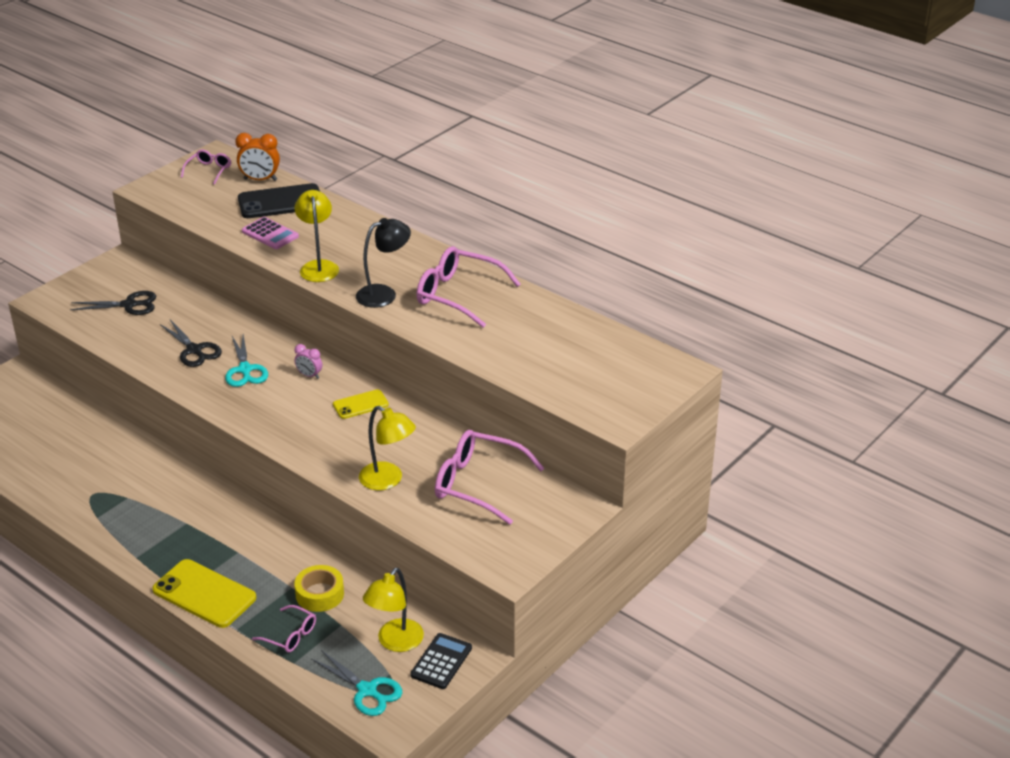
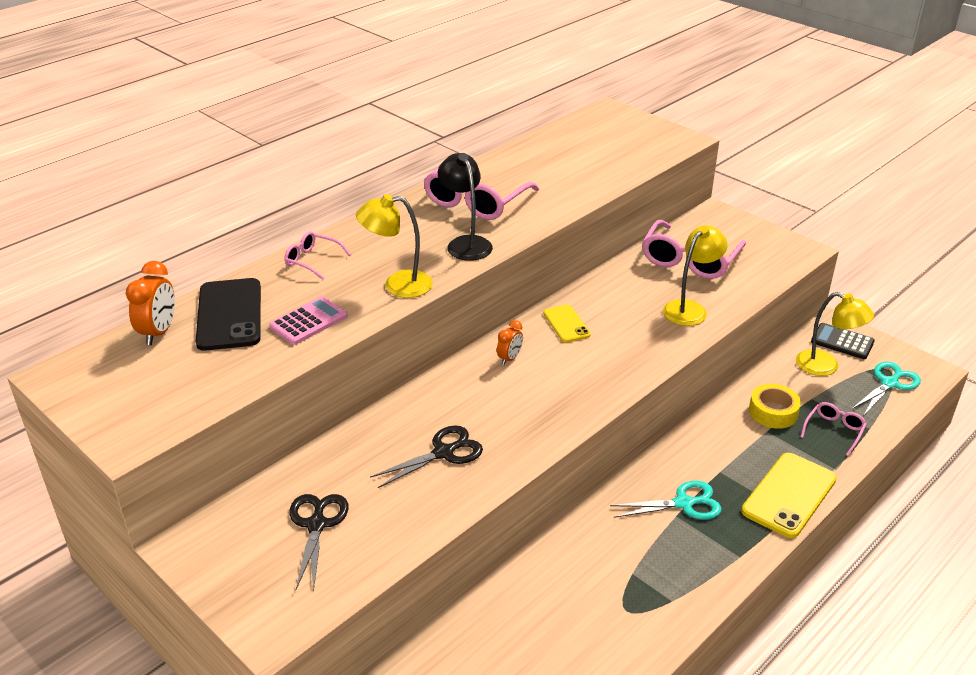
camera: 85 degrees left, 0 degrees up
(209, 171) = (105, 379): pink glasses -> pink glasses (312, 260)
(245, 370) = (492, 407): turquoise scissors -> turquoise scissors (684, 503)
(309, 375) = (509, 358): pink clock -> orange clock

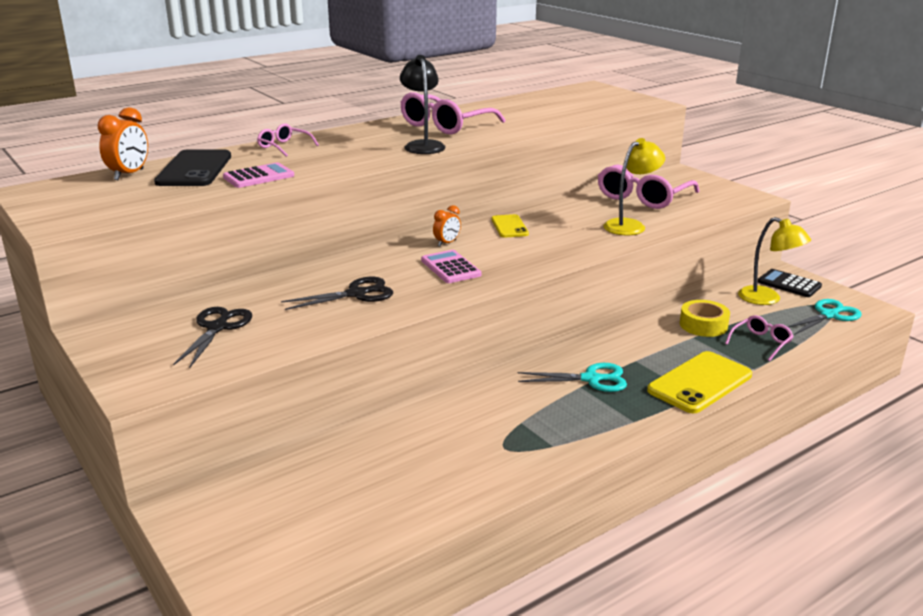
camera: 10 degrees right, 10 degrees down
(397, 285) = (349, 163): yellow lamp -> none
(527, 399) = (450, 268): none -> pink calculator

